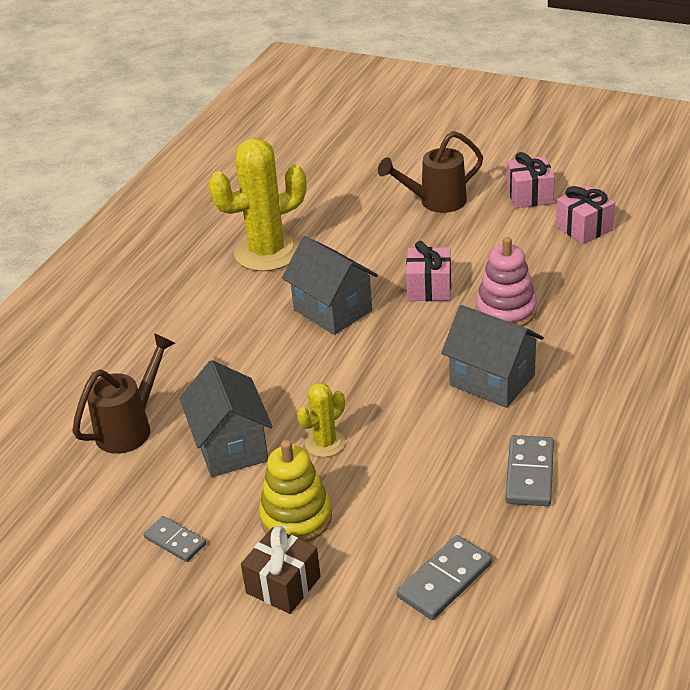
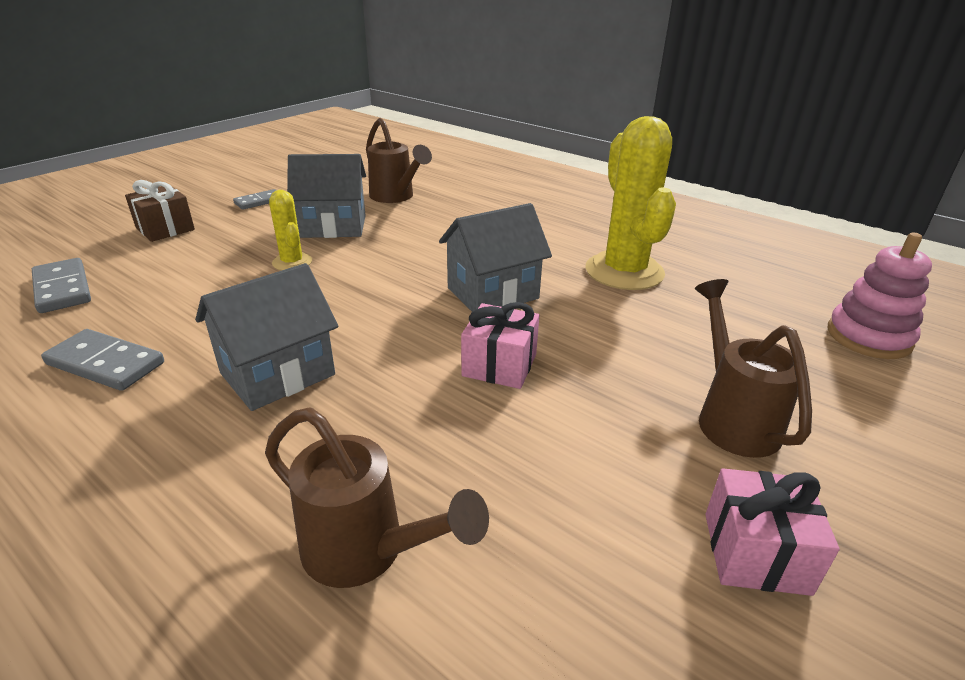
camera: 100 degrees right, 5 degrees down
(296, 518) = (222, 240): yellow stacking toy -> none
(506, 311) = (405, 421): pink stacking toy -> pink stacking toy (868, 337)
(584, 228) = (611, 610): pink gift -> none
(601, 297) = (367, 552): none -> brown watering can

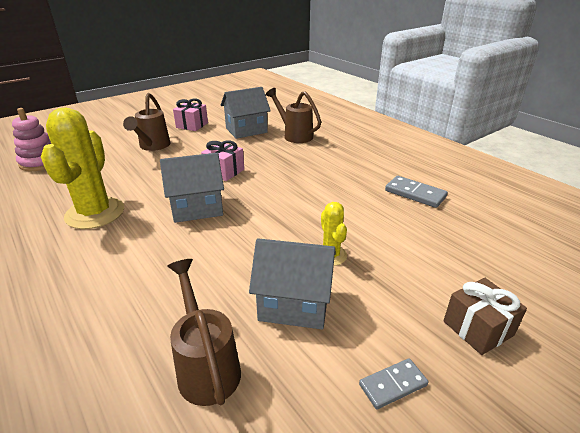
camera: 165 degrees left, 0 degrees up
(63, 289) = (496, 250): grey domino -> none
(278, 374) = (327, 179): grey house -> grey house (246, 130)

